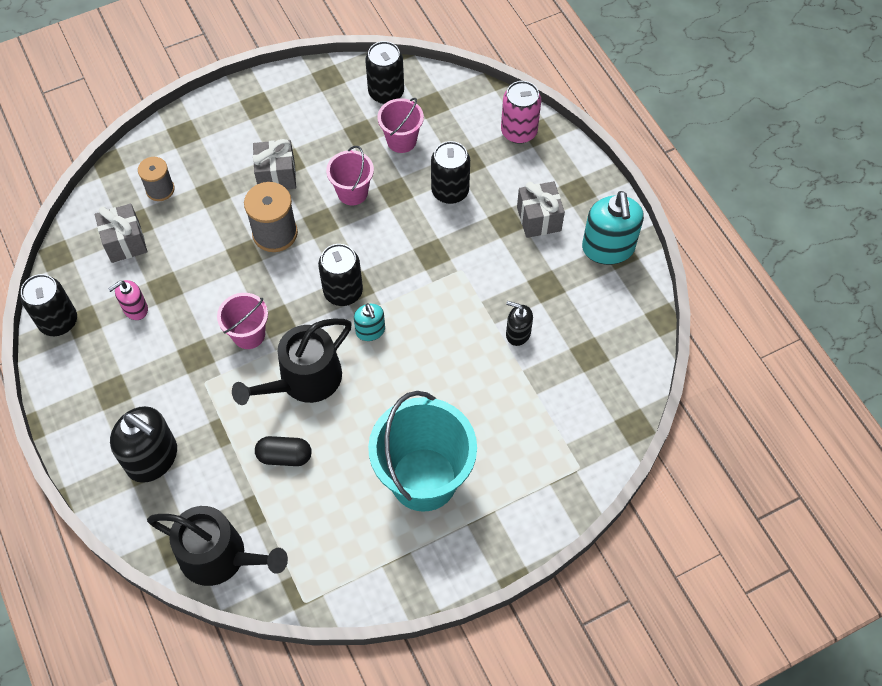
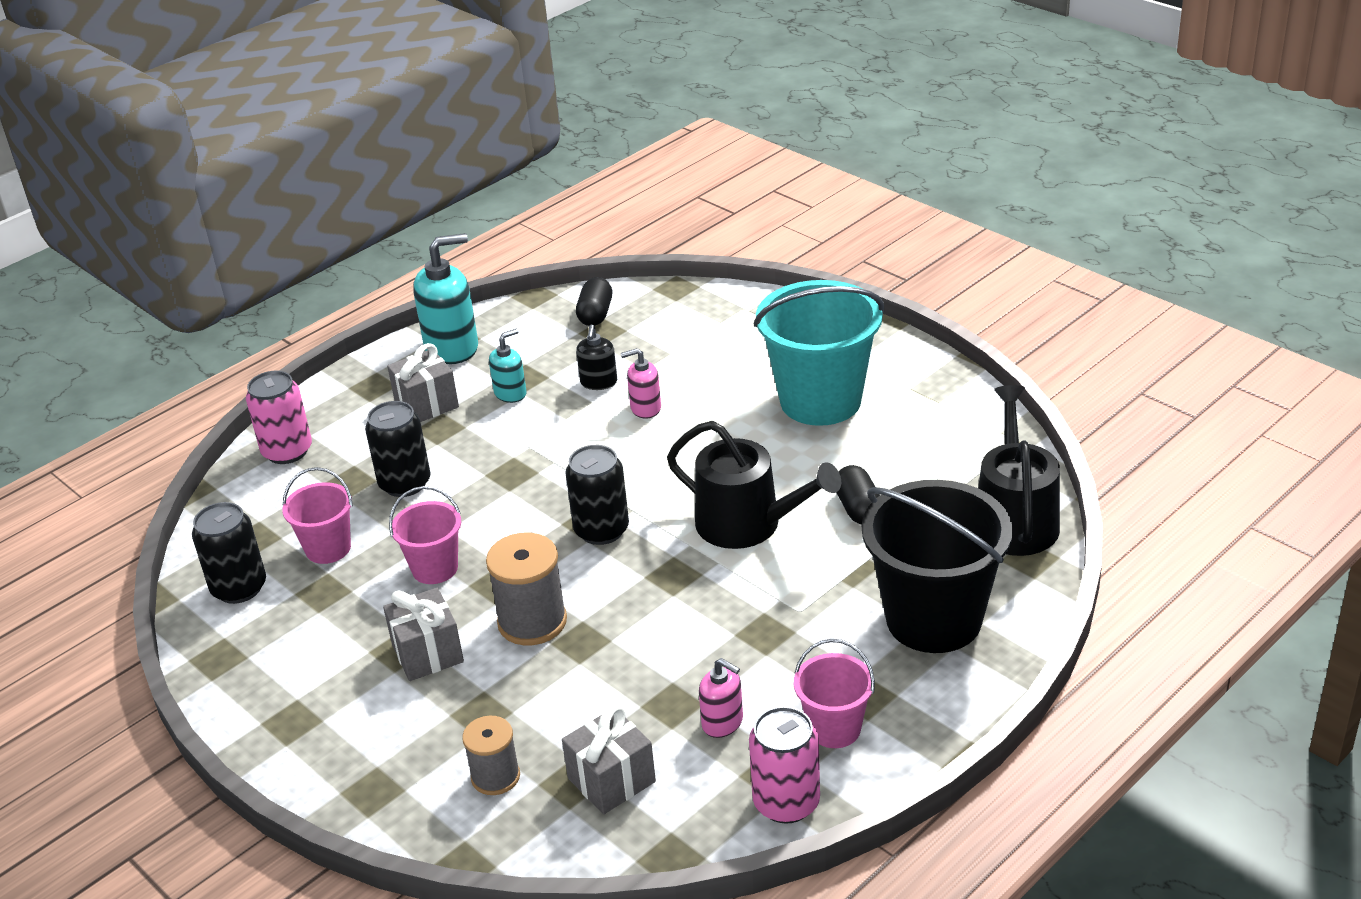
camera: 105 degrees left, 25 degrees down
(58, 321) = (786, 802): black can -> pink can
(152, 458) = (933, 619): black soap dispenser -> black bucket
(248, 334) = (707, 593): pink bucket -> pink bucket (834, 728)
(370, 331) = (649, 491): turquoise soap dispenser -> turquoise soap dispenser (510, 393)
(470, 355) = (645, 408): none -> pink soap dispenser
(616, 355) = (595, 314): none -> black capsule

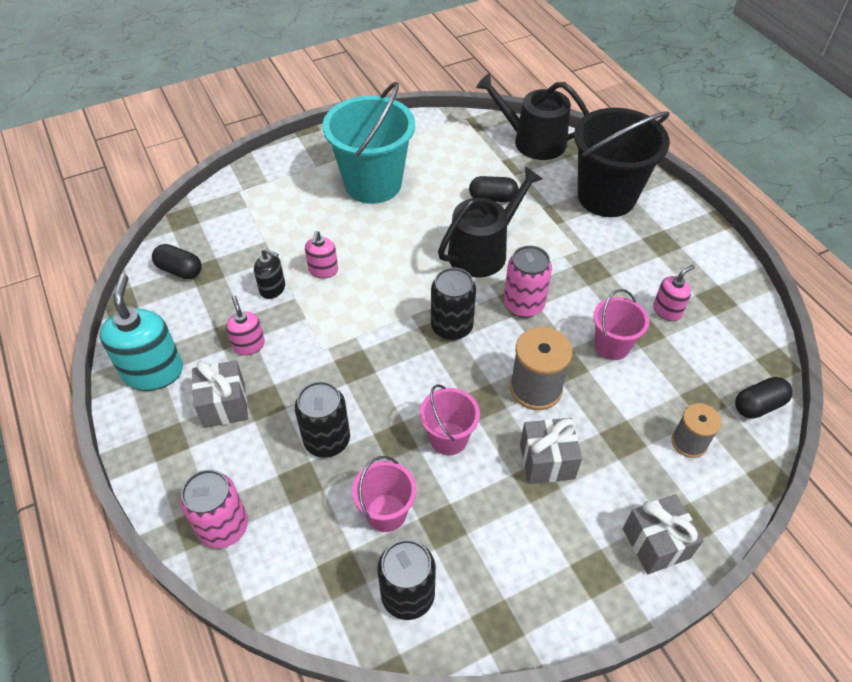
camera: 75 degrees left, 15 degrees up
(510, 393) = (249, 345): turquoise soap dispenser -> pink soap dispenser
(583, 842) = (758, 405): none -> black capsule
(611, 780) = (705, 378): grey gift -> grey gift (655, 543)
(786, 802) = (741, 299): pink can -> pink can (523, 305)
(834, 728) = (685, 262): pink bucket -> pink bucket (612, 346)

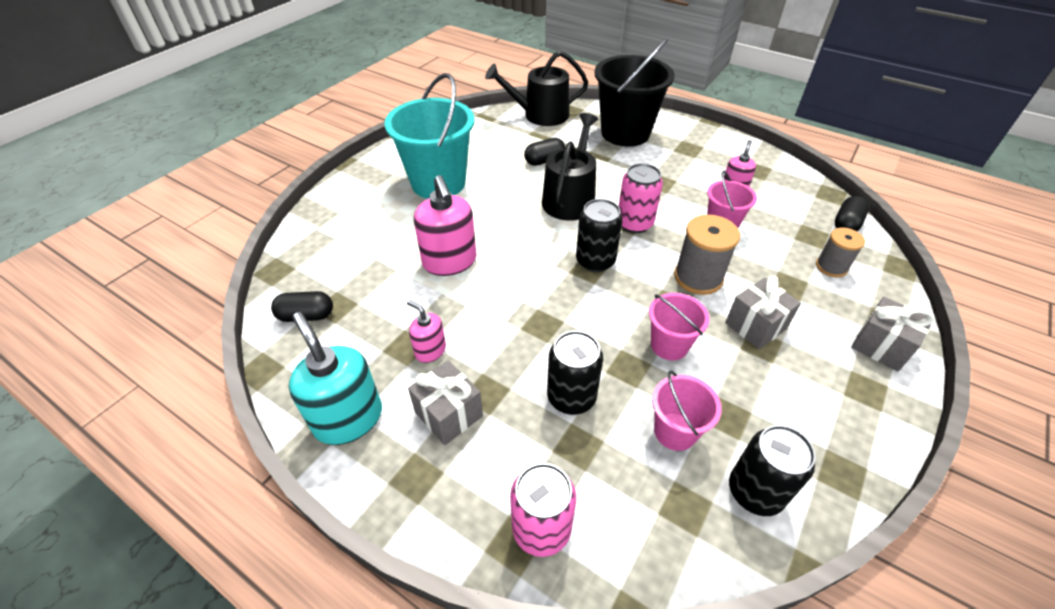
camera: 30 degrees left, 5 degrees down
(273, 289) = (414, 294): black soap dispenser -> none
(323, 270) = (450, 262): pink soap dispenser -> pink soap dispenser, size x1.84

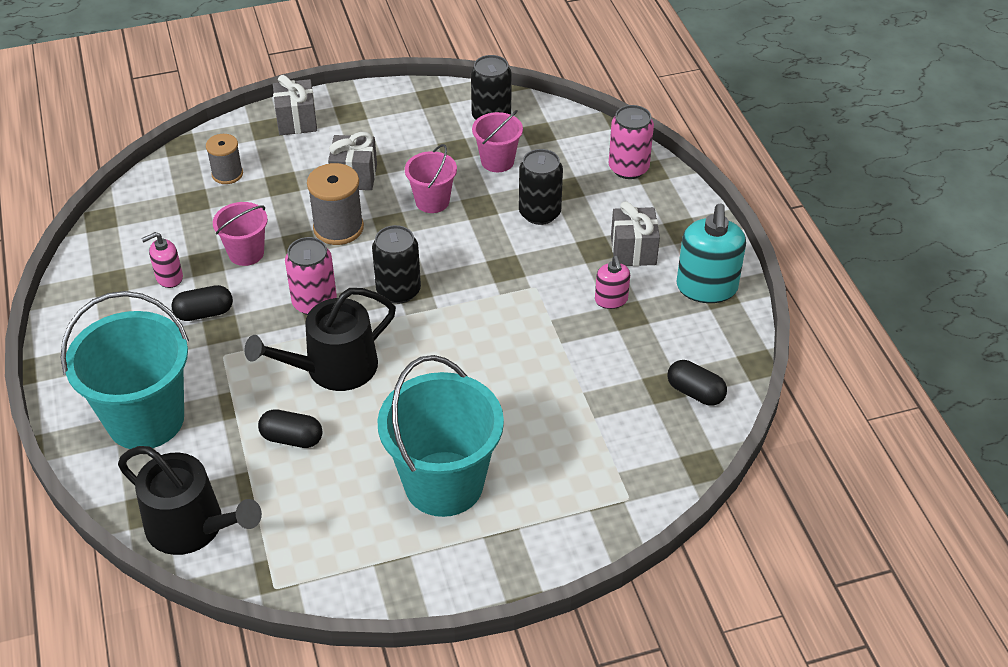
camera: 140 degrees left, 0 degrees up
(450, 262) = (526, 369): pink soap dispenser -> none
(625, 133) = (146, 419): black bucket -> turquoise bucket
(846, 224) = (147, 191): black capsule -> black capsule (204, 313)

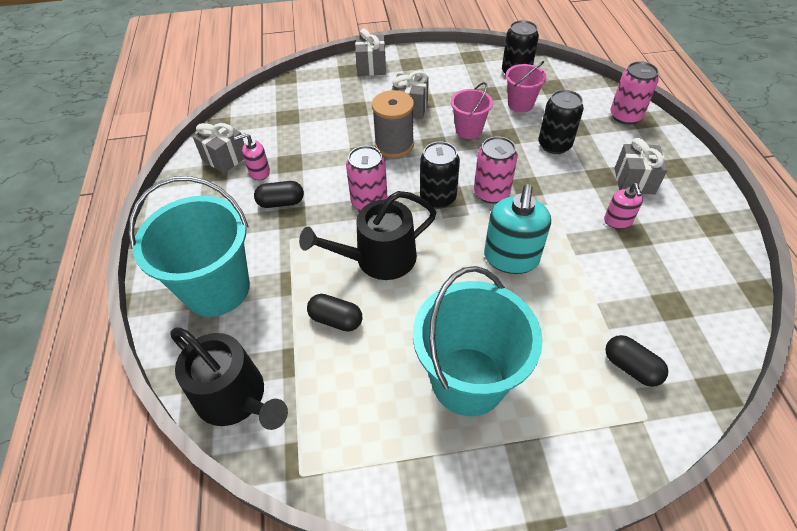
camera: 10 degrees right, 5 degrees up
(120, 263) = (225, 158): none -> grey gift
(227, 174) = (316, 100): grey spool -> none
(246, 253) = (321, 158): pink bucket -> none
(463, 279) = (491, 193): none -> pink can
(695, 392) = (702, 314): black capsule -> black capsule (631, 367)
(706, 288) = (701, 217): turquoise soap dispenser -> turquoise soap dispenser (511, 258)

